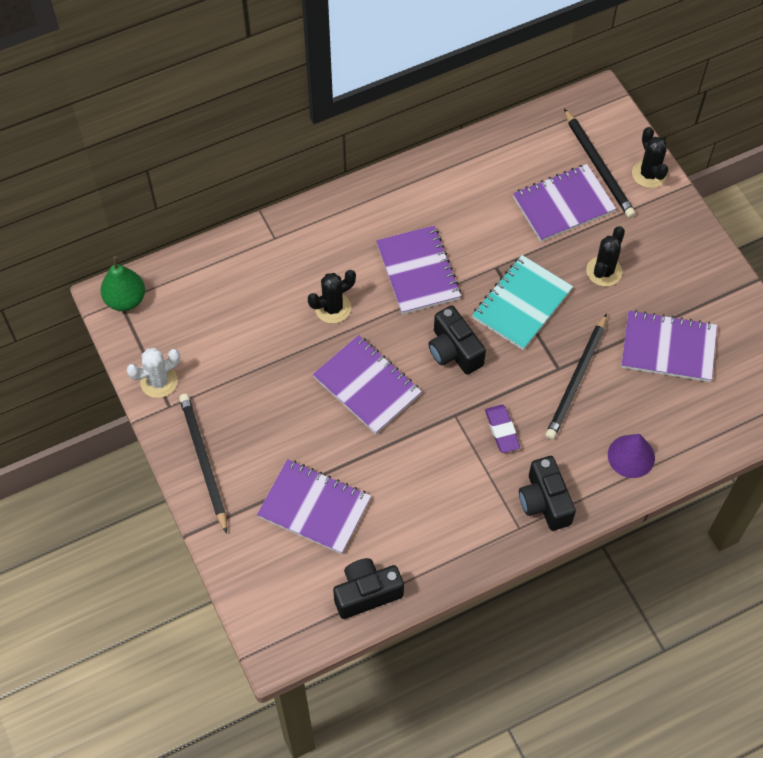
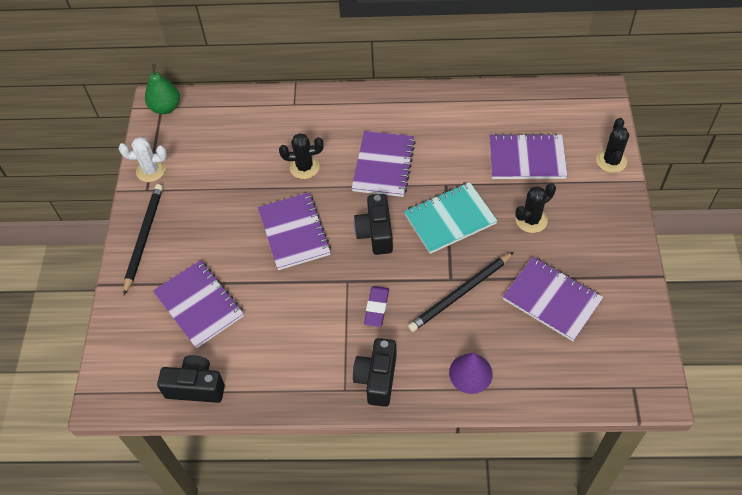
camera: 30 degrees right, 5 degrees down
(598, 166) = (572, 140): black pencil -> none

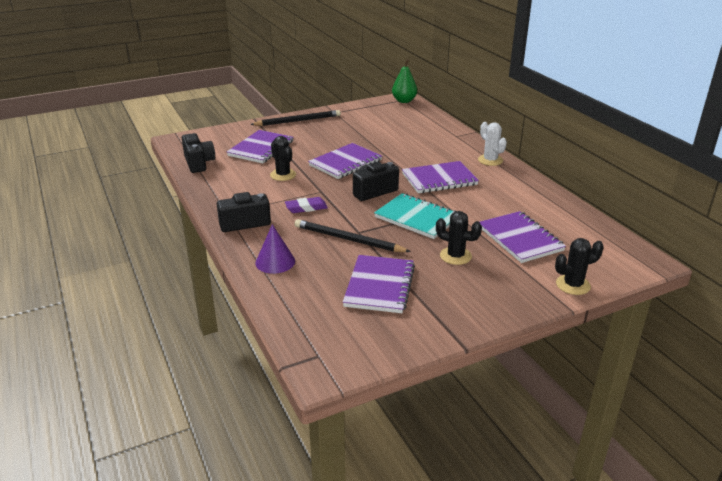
camera: 60 degrees right, 25 degrees down
(151, 170) = (350, 109): white cactus -> white cactus (490, 160)
(304, 167) = (405, 152): black cactus -> black cactus (283, 175)

